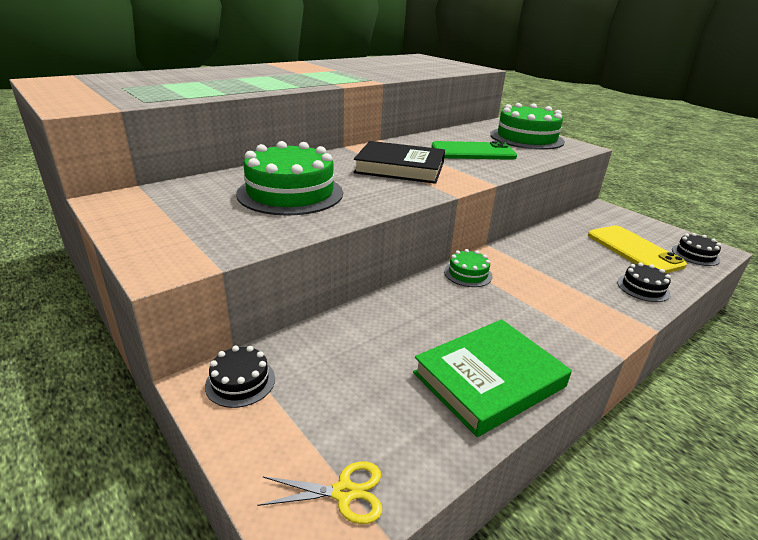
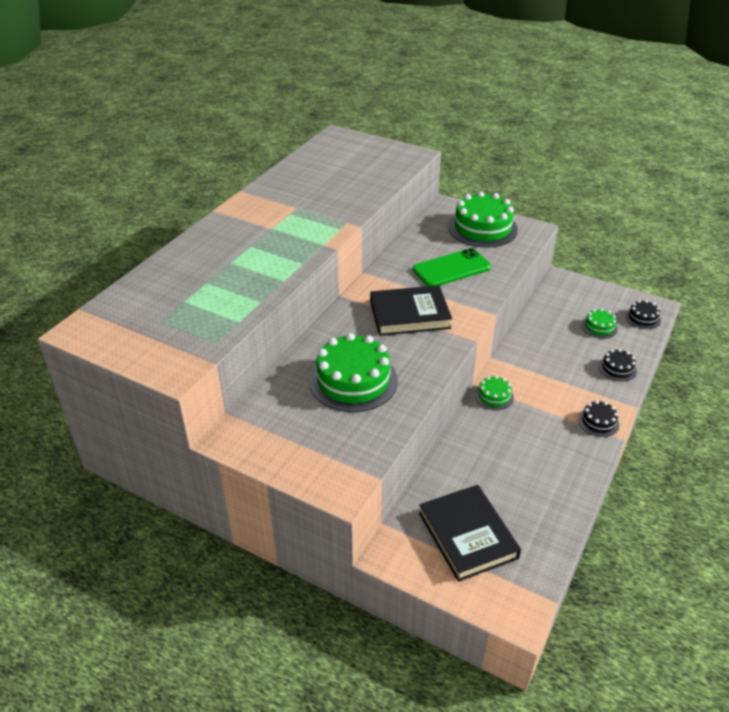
camera: 20 degrees left, 10 degrees up
(240, 382) = (408, 545): black cake -> black cake (598, 422)
(327, 397) = (468, 535): none -> black book
(344, 492) = (516, 587): yellow scissors -> none
(489, 380) = (554, 486): green book -> none
(634, 250) = (599, 327): yellow phone -> green cake

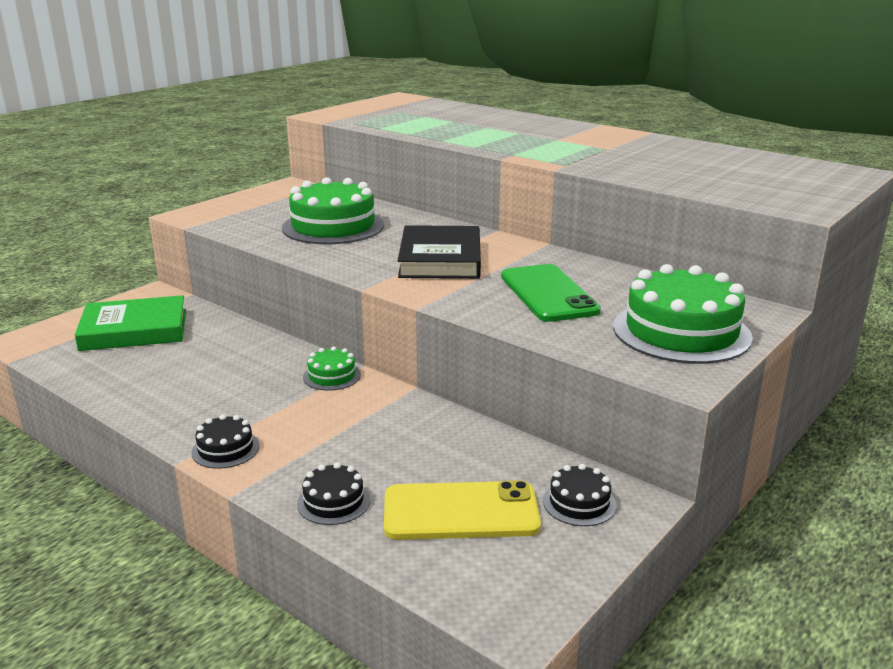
camera: 100 degrees right, 15 degrees down
(468, 535) = (134, 330): black book -> green book
(599, 327) = (461, 512): green cake -> yellow phone
(642, 318) = (477, 584): black cake -> black cake (579, 503)

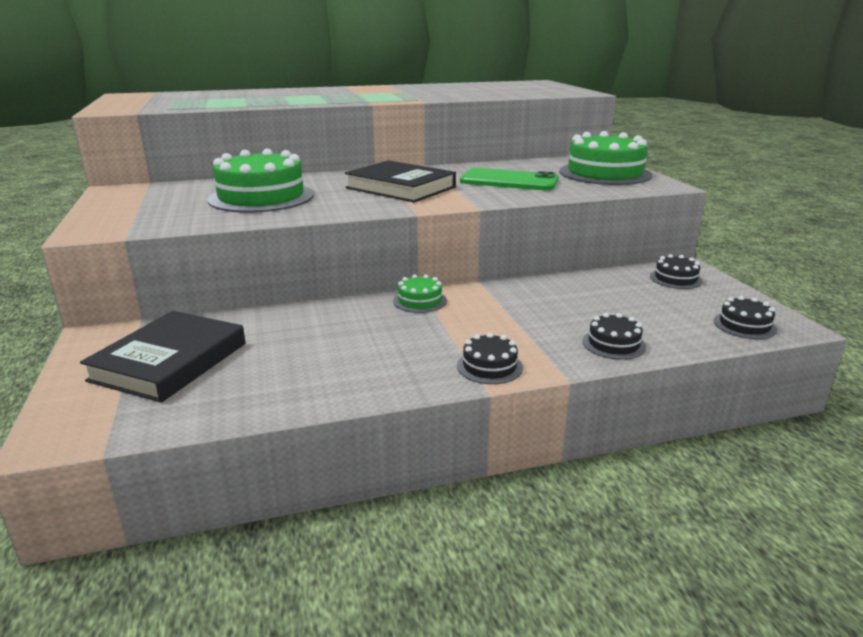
camera: 55 degrees left, 0 degrees up
(134, 330) = (170, 362): green book -> black book
(461, 512) = (660, 309): yellow phone -> none
(479, 583) = (744, 325): none -> black cake

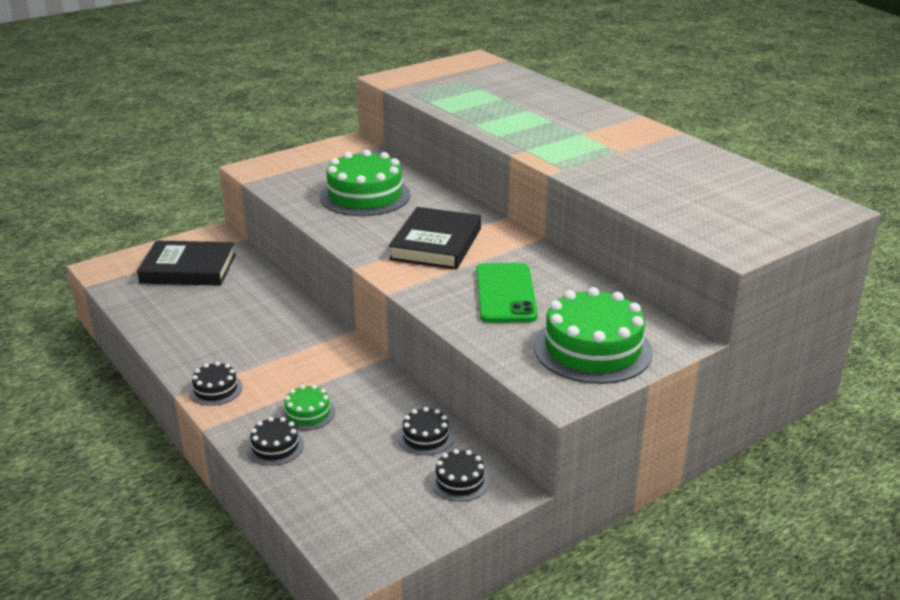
camera: 70 degrees right, 5 degrees up
(419, 301) = (324, 336): green cake -> green cake (308, 413)
(744, 325) = (348, 529): black cake -> black cake (425, 437)

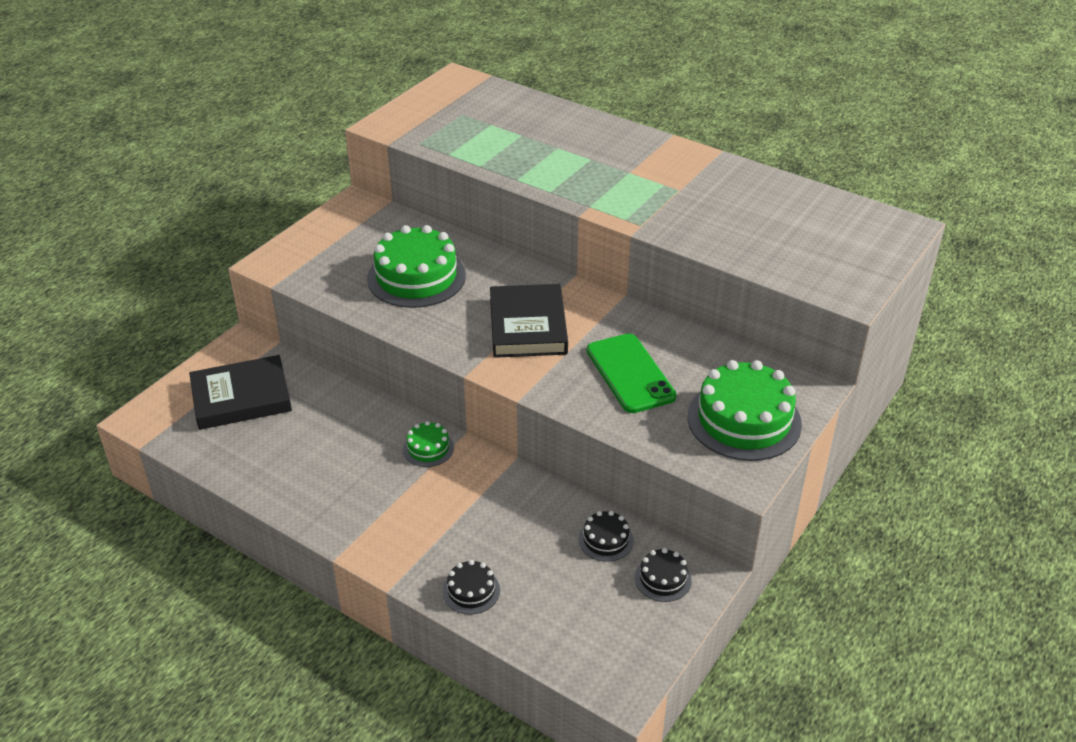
camera: 20 degrees left, 10 degrees up
(215, 389) = (370, 541): black cake -> none
(308, 413) = (479, 544): green cake -> green cake (428, 448)

